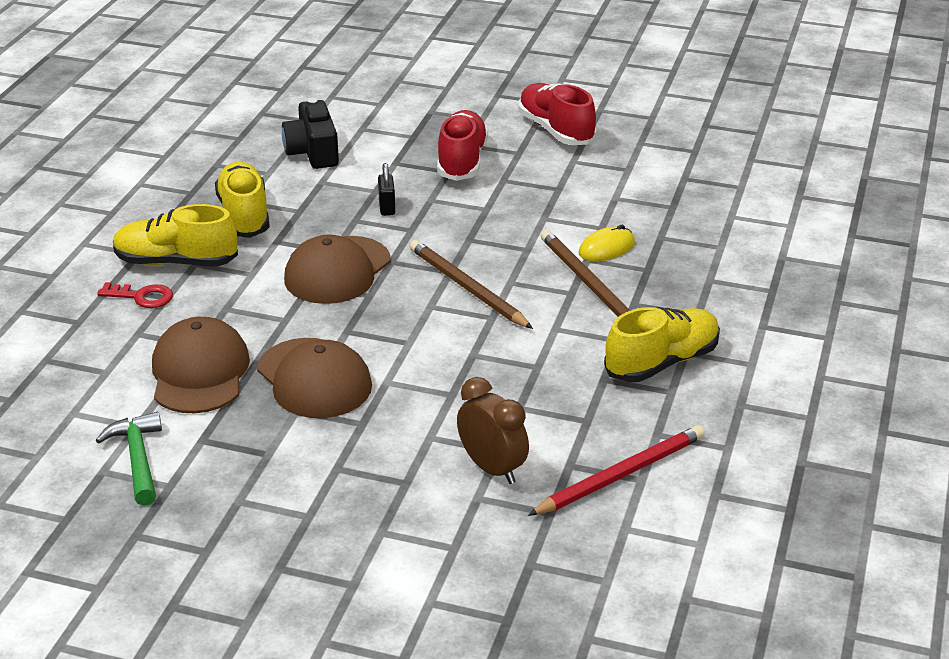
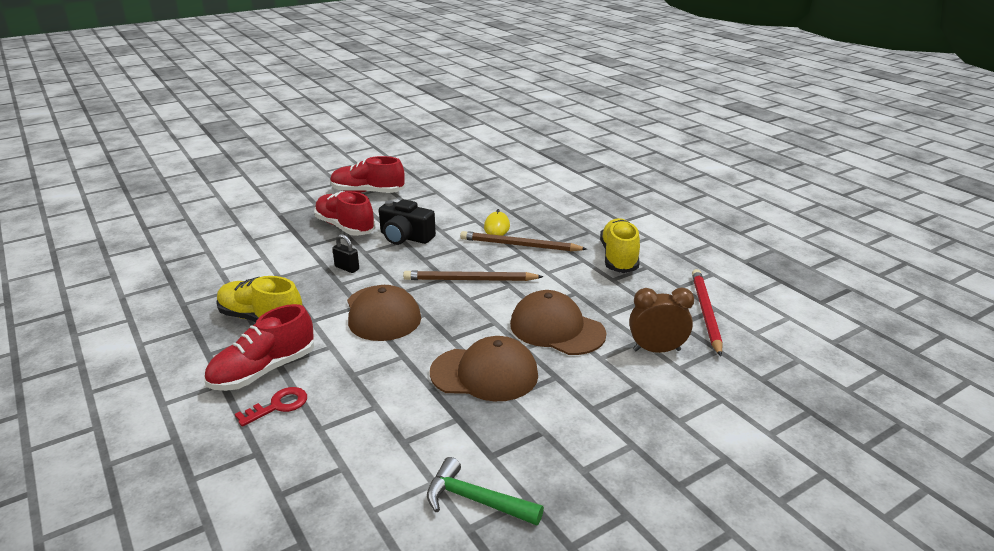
camera: 50 degrees left, 5 degrees down
(176, 262) = (263, 371): yellow shoe -> red shoe
(199, 372) = (410, 420): brown cap -> brown cap (557, 329)
(313, 152) = (242, 265): black camera -> black camera (405, 237)

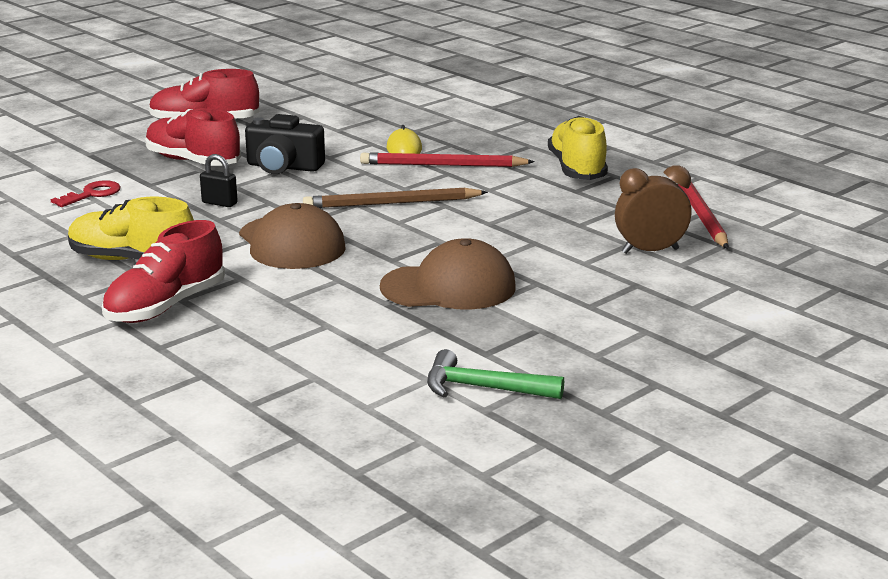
camera: 10 degrees left, 5 degrees down
(278, 406) = (204, 334): red key -> red key (92, 194)
(519, 245) = (442, 165): brown pencil -> red pencil
(557, 329) = (522, 241): brown cap -> none

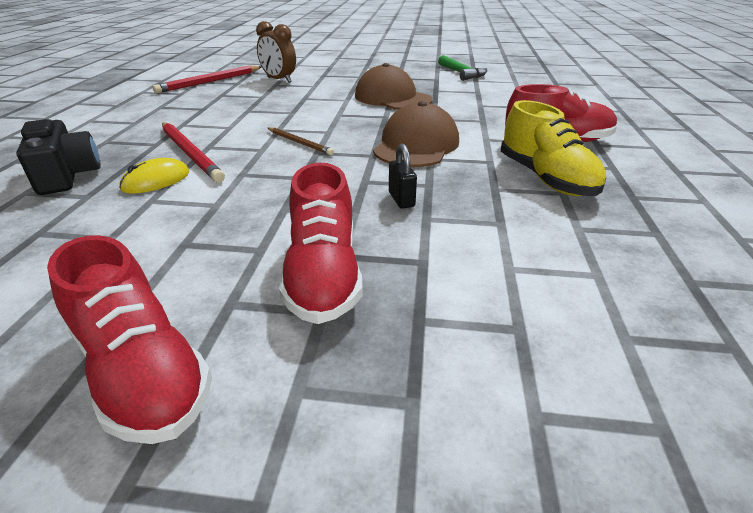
camera: 130 degrees left, 10 degrees up
(92, 194) = (505, 281): red key -> none
(283, 167) = (273, 213): black camera -> black camera (67, 175)
(391, 203) = (299, 143): brown pencil -> brown pencil, size x0.60
(577, 169) = (156, 117): yellow shoe -> none

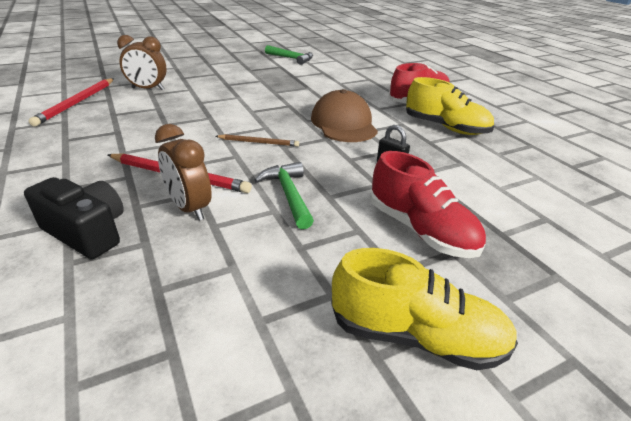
camera: 35 degrees left, 0 degrees up
(142, 371) = (416, 336): red shoe -> yellow shoe
(156, 181) = (189, 208): yellow mouse -> brown clock
(250, 195) = (288, 194): none -> green hammer
(392, 98) = (272, 88): brown cap -> none

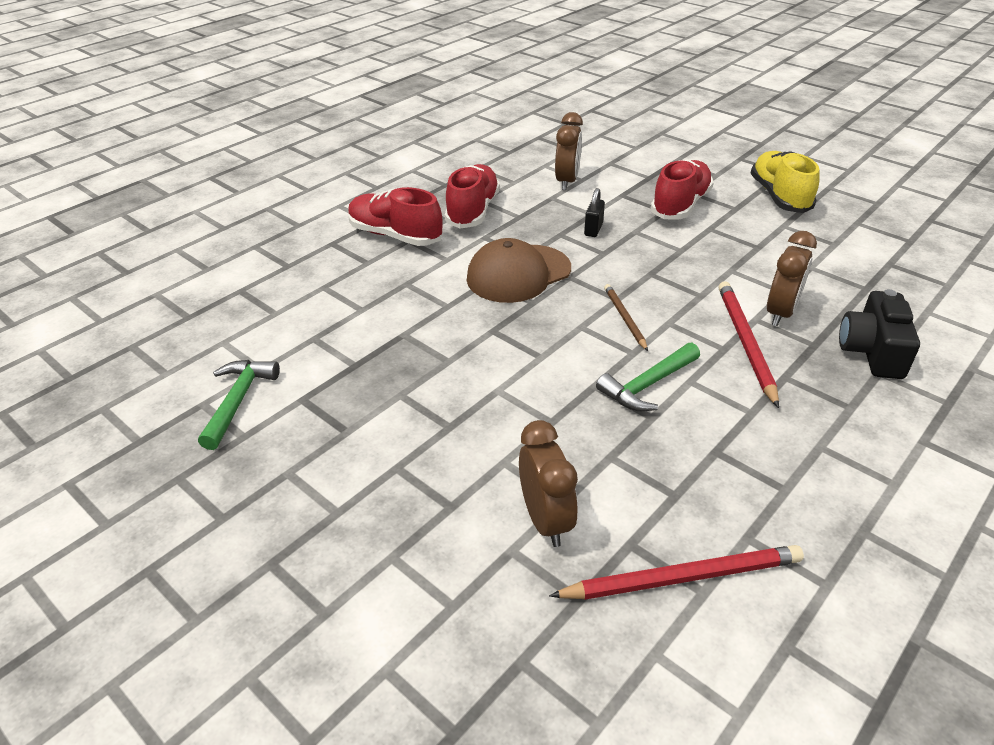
camera: 110 degrees left, 5 degrees up
(288, 194) = (701, 269): green hammer -> green hammer (647, 385)
(445, 127) = (473, 211): yellow shoe -> red shoe
(496, 178) = (567, 181): none -> brown clock

